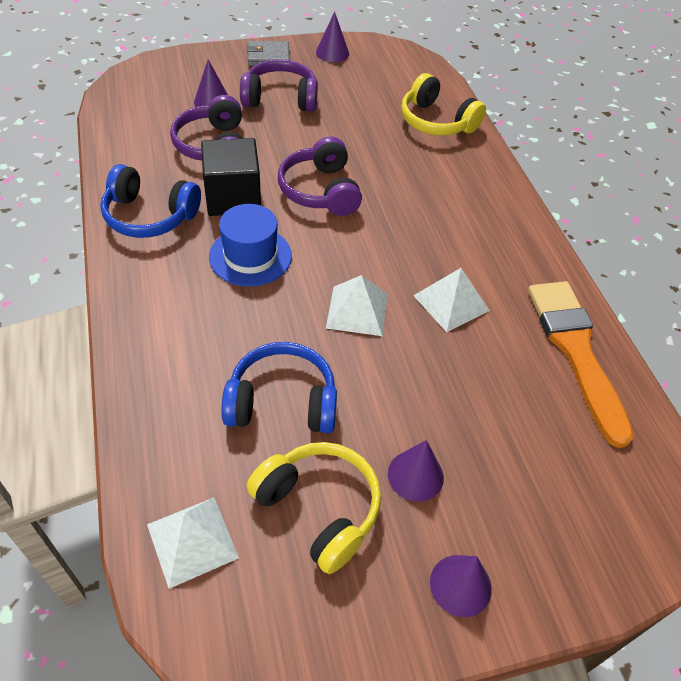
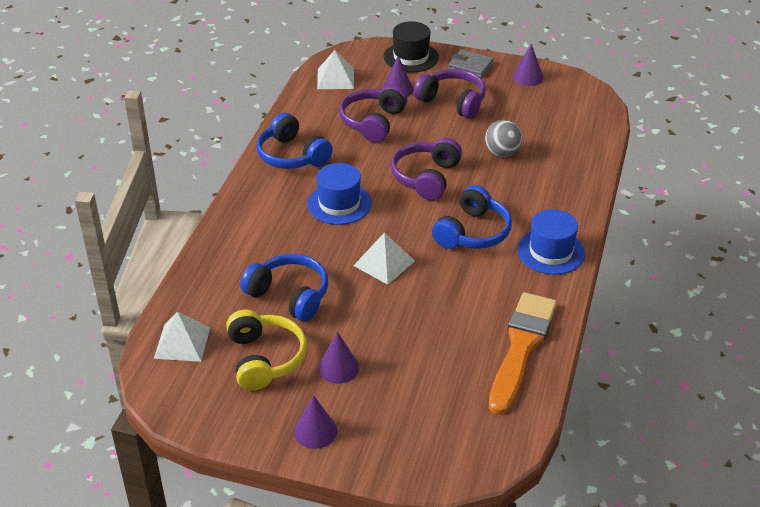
camera: 35 degrees right, 10 degrees down
(199, 63) = (411, 57): none -> black hat
(233, 197) = (358, 162): black cube -> none
(373, 138) = (502, 153): none -> grey ball
(417, 236) = (472, 232): none -> blue headphones
(436, 122) = (567, 156): yellow headphones -> none
(451, 303) = (456, 283): white pyramid -> white pyramid (335, 78)
(508, 228) = (551, 251): none -> blue hat

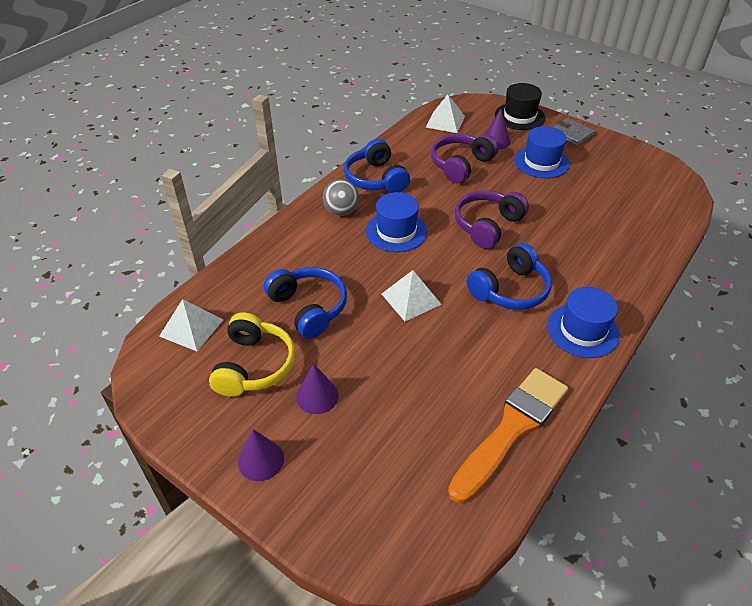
camera: 20 degrees right, 5 degrees up
(452, 102) = (541, 162): purple headphones -> blue hat
(502, 153) = (570, 219): grey ball -> grey ball (341, 211)
(527, 77) = (622, 154): purple cone -> none

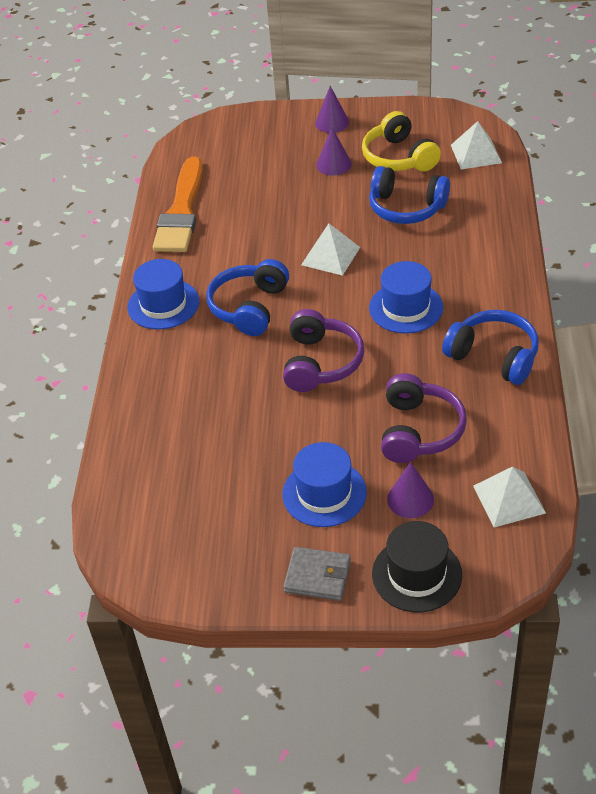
camera: 150 degrees right, 0 degrees up
(341, 211) = (483, 299): grey ball -> none

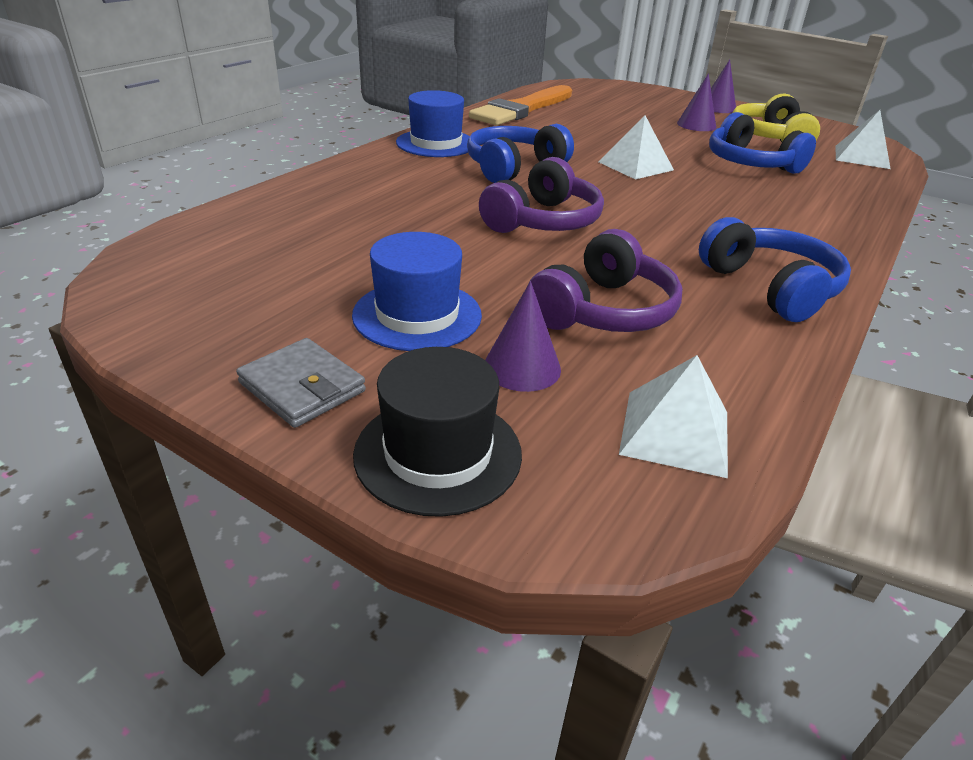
camera: 25 degrees right, 10 degrees down
(406, 308) = (686, 218): blue hat -> none

